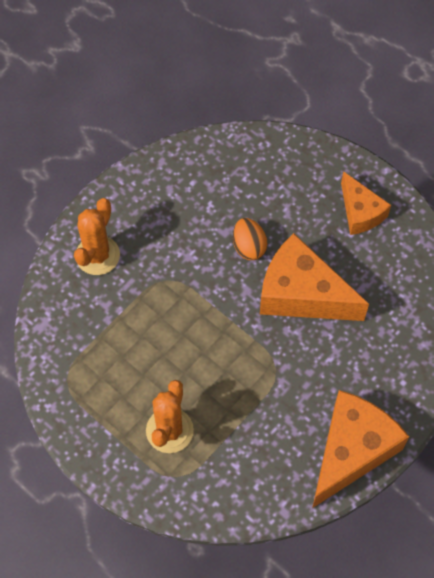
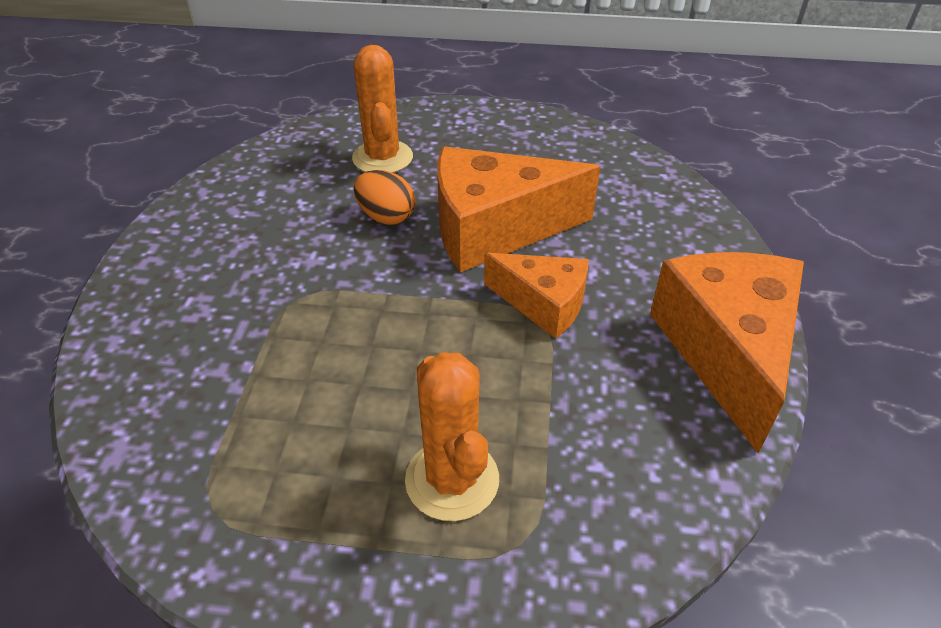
camera: 35 degrees left, 20 degrees down
(97, 255) = (167, 319): orange cactus -> orange cactus (382, 158)
(360, 212) = (490, 137): orange cheese -> orange cheese (543, 304)

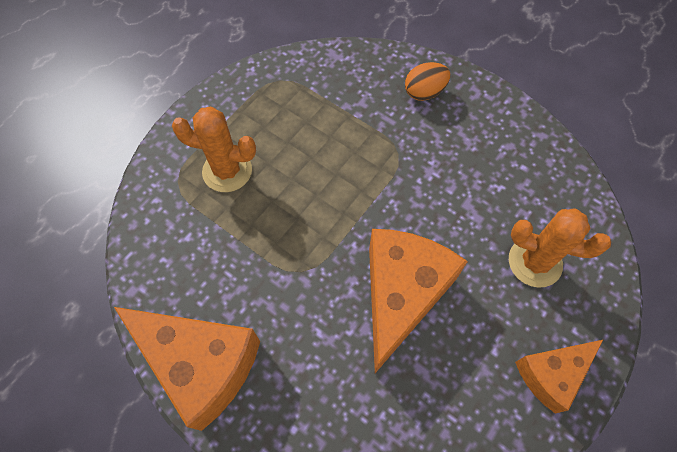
camera: 120 degrees right, 20 degrees up
(386, 217) = (454, 231): orange egg -> orange egg (424, 92)
(543, 304) = (310, 281): orange cheese -> orange cheese (551, 374)

